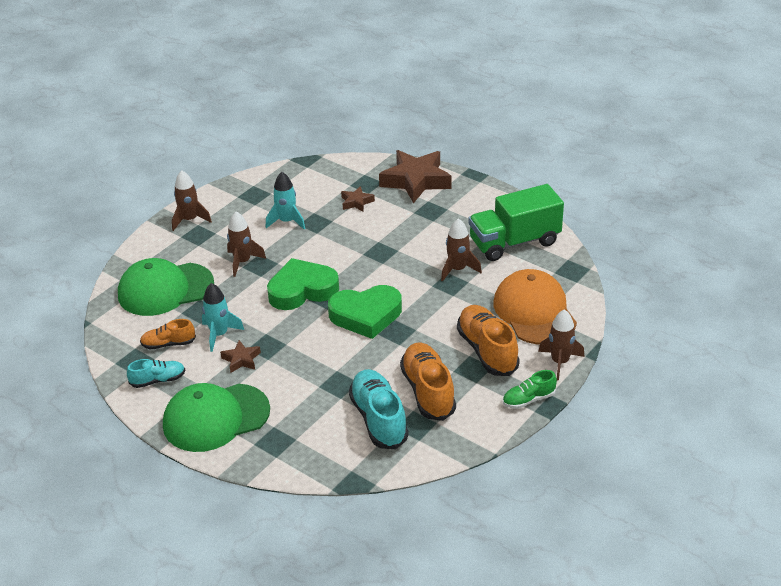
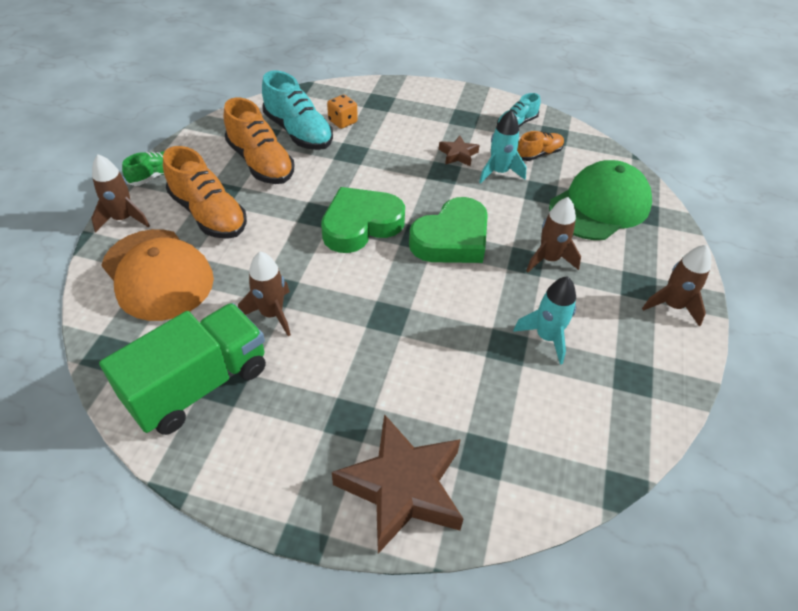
camera: 155 degrees right, 10 degrees up
(216, 418) = (441, 107): green cap -> none
(328, 423) = (342, 121): none -> orange dice
(356, 202) = (473, 404): brown star -> none

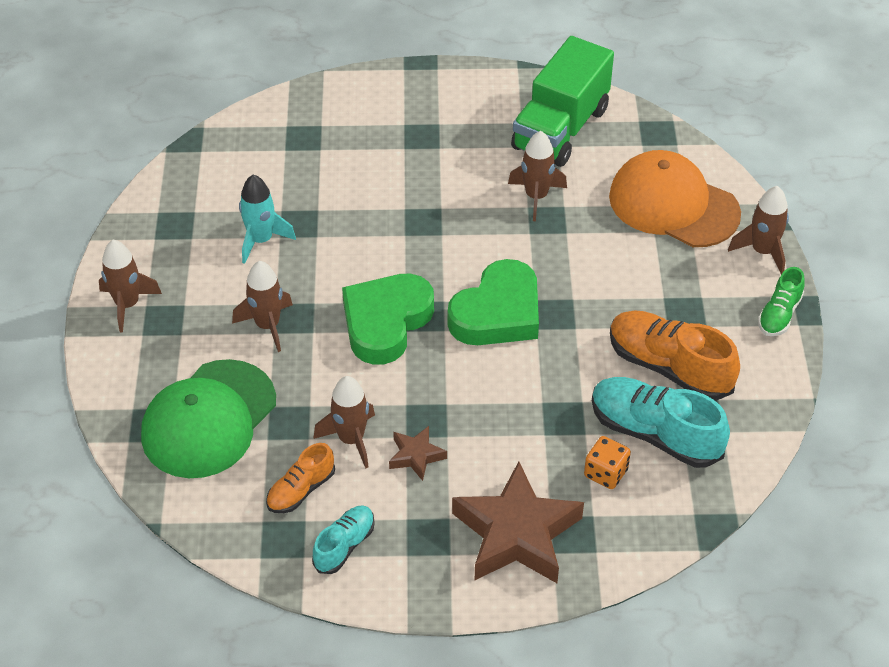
camera: 165 degrees right, 0 degrees up
(209, 214) = (676, 281): orange shoe -> none
(402, 488) = (361, 104): brown star -> brown star (516, 533)
(499, 172) = (351, 439): turquoise rocket -> brown rocket

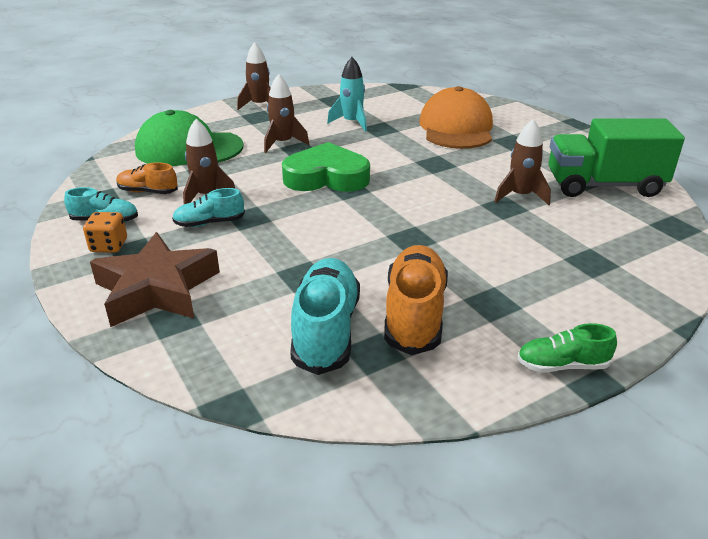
camera: 60 degrees right, 15 degrees down
(416, 456) = (209, 223): brown star -> turquoise shoe
(498, 313) = (383, 214): green heart -> none
(605, 473) = (256, 316): orange dice -> orange dice (109, 246)
(673, 205) = (608, 258): orange cap -> orange cap (456, 127)
(762, 251) = (629, 327): brown rocket -> none

